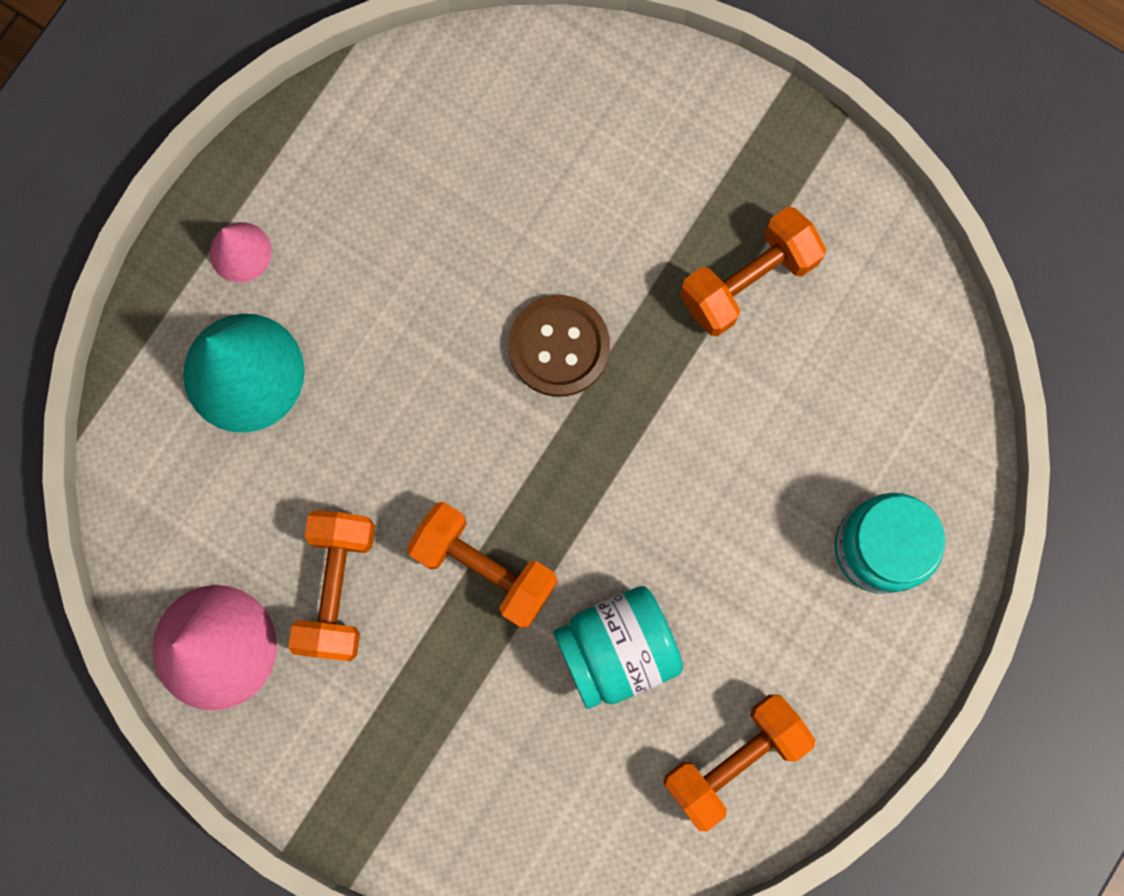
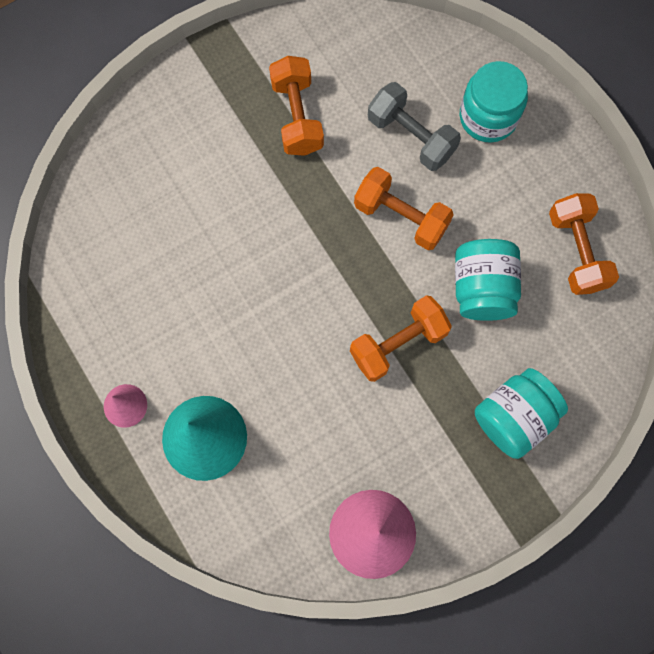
camera: 65 degrees left, 5 degrees down
(337, 587) = (370, 438): orange dumbbell -> orange dumbbell (401, 216)
(453, 769) = (513, 417): none -> turquoise jar
(559, 347) = (283, 240): brown button -> none
(795, 451) = (411, 136): none -> grey dumbbell

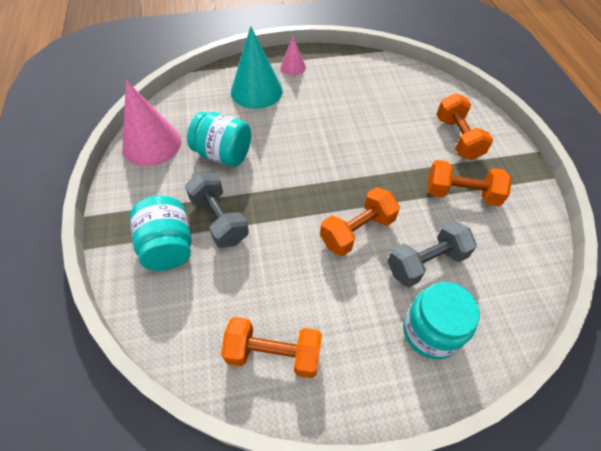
camera: 110 degrees right, 20 degrees down
(398, 343) = (261, 196): orange dumbbell -> orange dumbbell (457, 138)
(453, 377) = (219, 219): none -> grey dumbbell
(482, 288) = (275, 264): turquoise jar -> turquoise jar (223, 154)

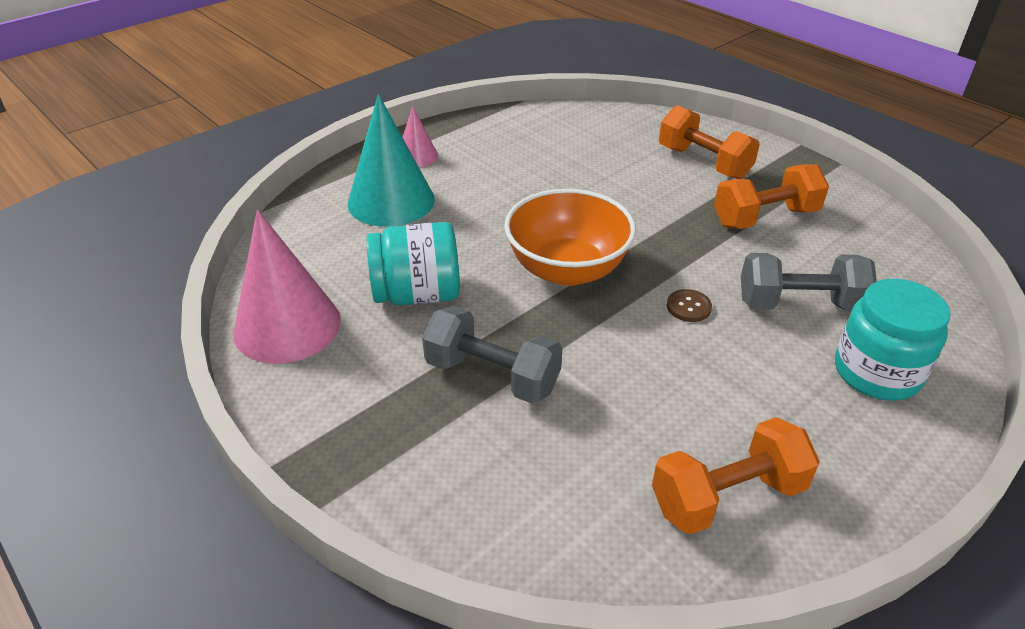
camera: 30 degrees left, 15 degrees down
(168, 246) = (448, 444): turquoise jar -> none
(311, 175) = (567, 269): none -> orange bowl
(357, 231) = (688, 307): orange dumbbell -> brown button
(426, 262) = (799, 304): grey dumbbell -> grey dumbbell turned 60 degrees clockwise

